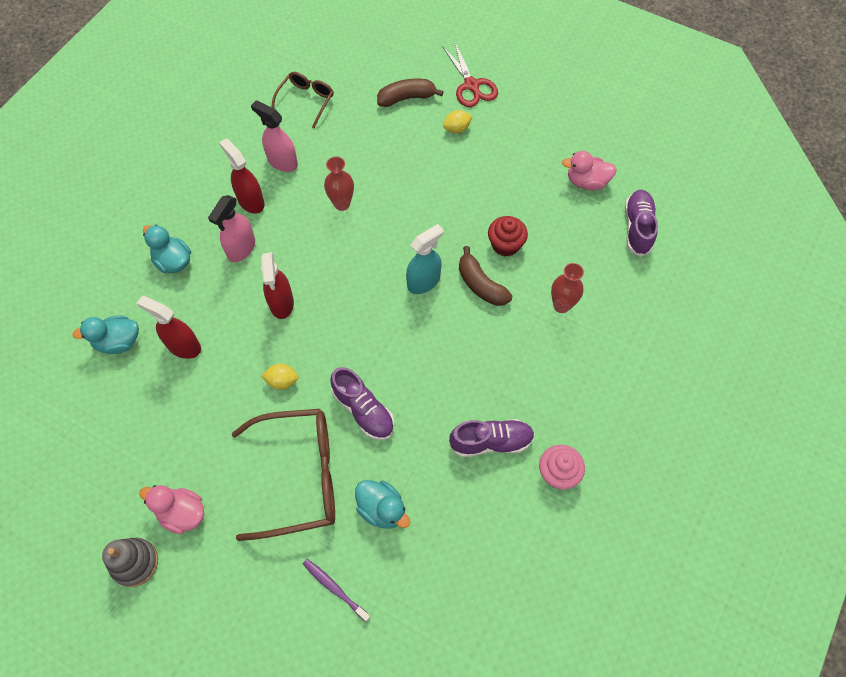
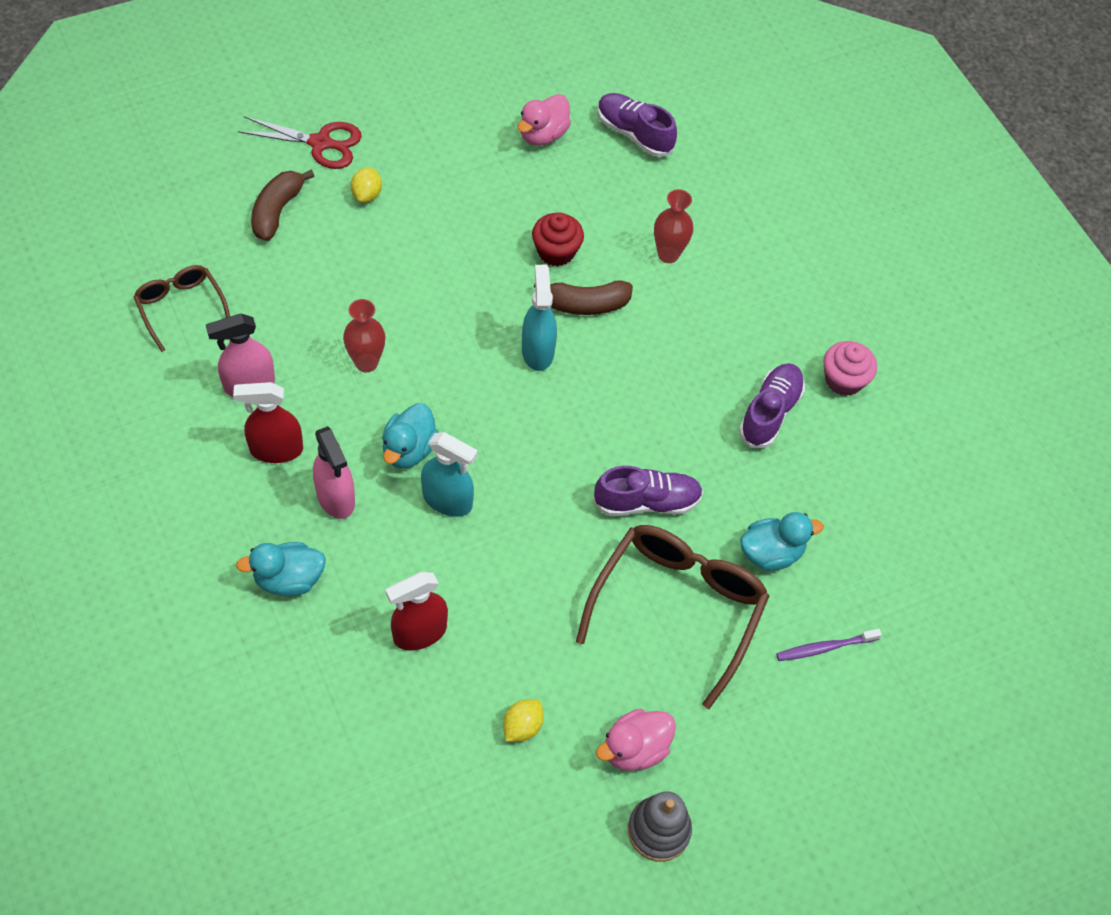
camera: 60 degrees left, 5 degrees down
(118, 342) = (353, 701): turquoise duck -> turquoise duck (409, 449)
(281, 303) = (447, 500): red spray bottle -> turquoise spray bottle
(282, 381) = (549, 558): yellow lemon -> yellow lemon (522, 727)

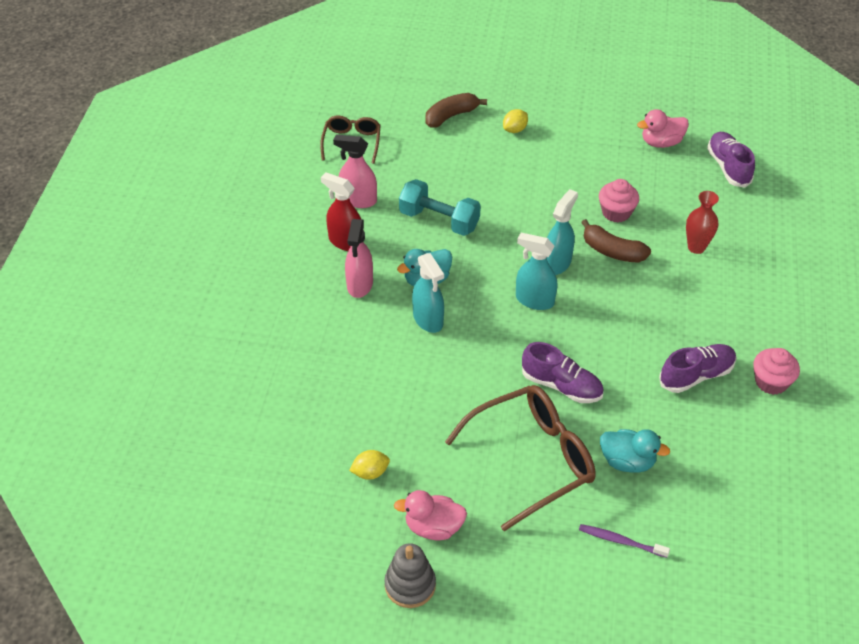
camera: 40 degrees right, 10 degrees down
(289, 579) = (295, 314): turquoise duck -> none
(320, 143) = (508, 90): red scissors -> none
(366, 363) = (439, 220): red vase -> turquoise dumbbell
(419, 633) = (349, 384): red spray bottle -> none
(546, 411) = (534, 300): none -> turquoise spray bottle
(556, 252) = (616, 212): red cupcake -> pink cupcake

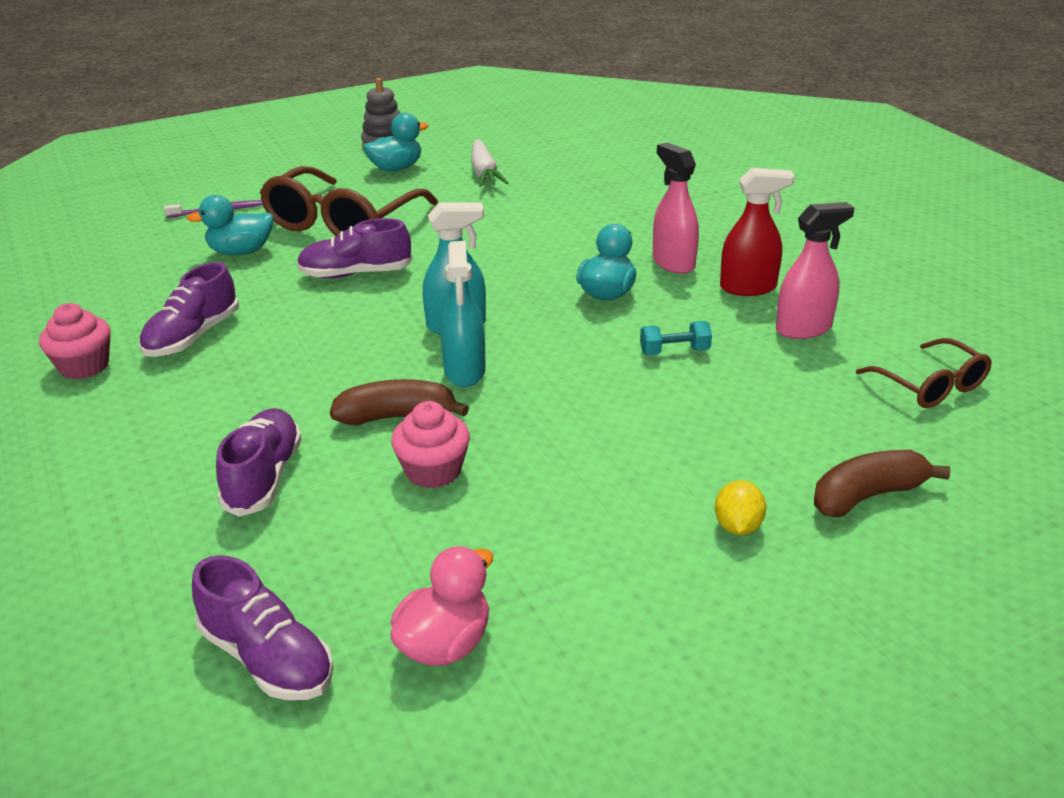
camera: 145 degrees right, 15 degrees down
(370, 472) = (484, 173): yellow lemon -> white carrot
(428, 319) = (560, 266): turquoise spray bottle -> none
(433, 527) = (396, 168): pink duck -> turquoise duck
(439, 220) = (674, 351): turquoise dumbbell -> turquoise dumbbell, size x0.53
(451, 116) = (867, 496): brown banana -> brown banana turned 135 degrees counterclockwise
(696, 247) = (264, 477): red vase -> purple shoe

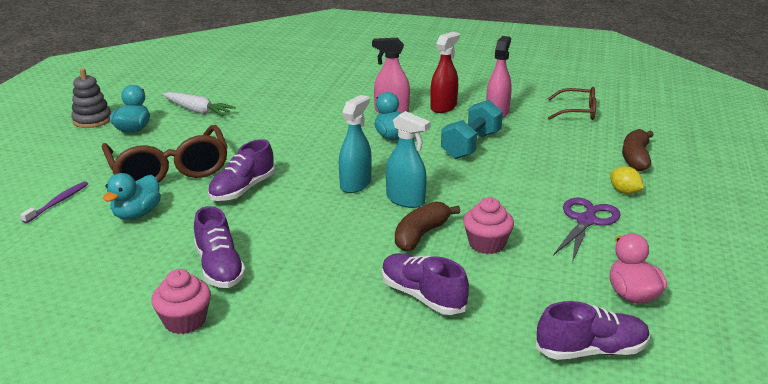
camera: 50 degrees left, 5 degrees down
(599, 525) = (586, 221): none -> purple scissors
(674, 351) = (471, 145): turquoise dumbbell -> turquoise dumbbell, size x1.90

